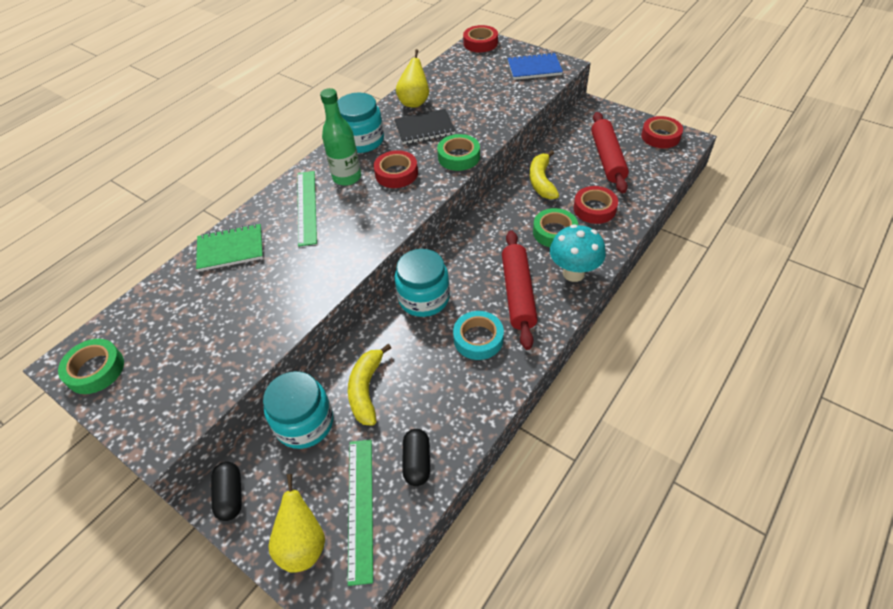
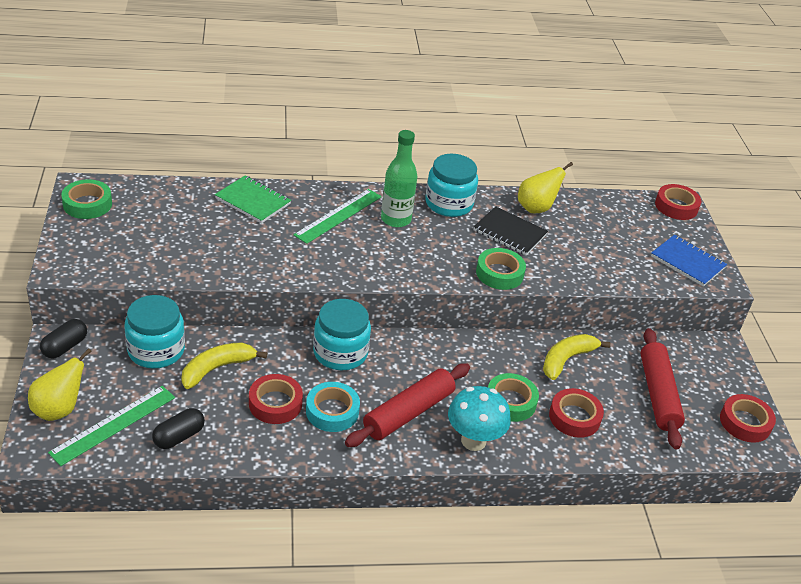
camera: 40 degrees right, 10 degrees down
(396, 174) = (433, 246): red tape -> red tape (275, 403)
(607, 158) = (658, 394): red rolling pin -> red rolling pin turned 45 degrees counterclockwise

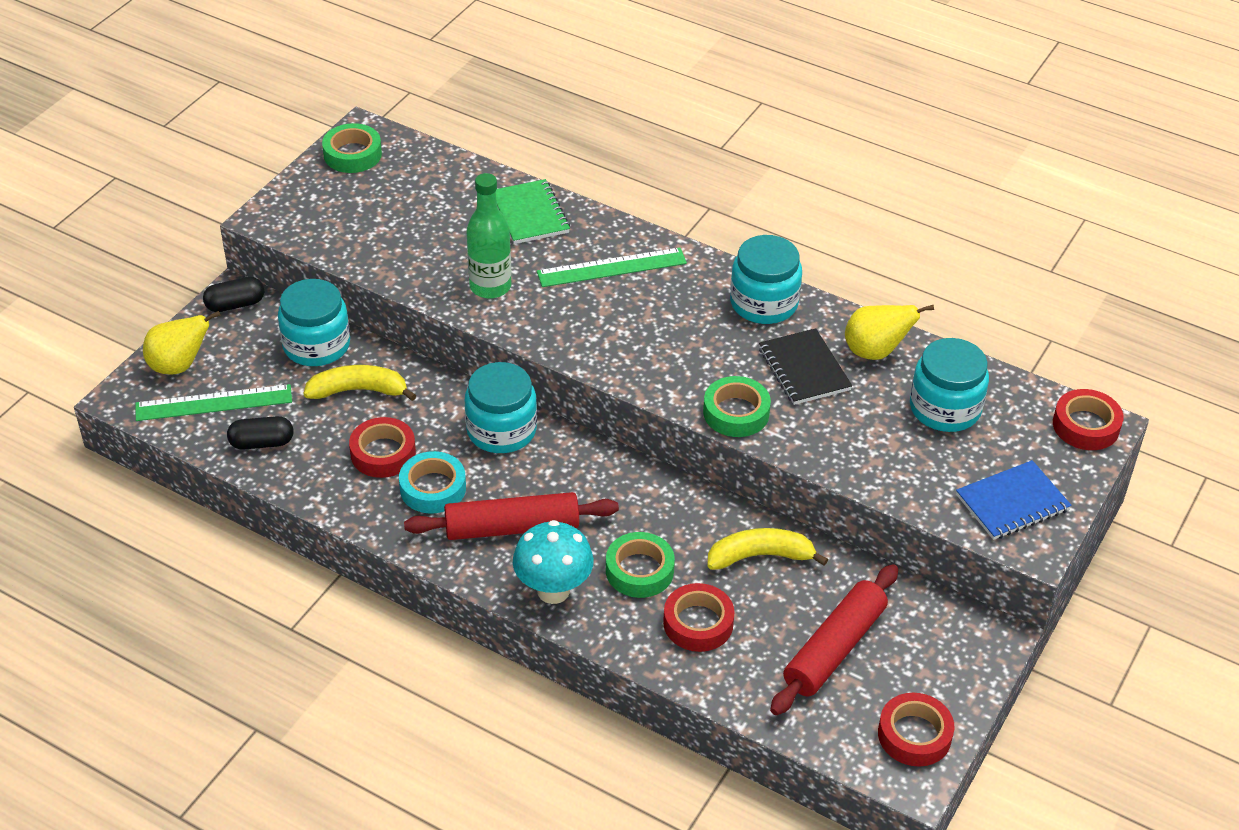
camera: 40 degrees right, 5 degrees up
(396, 219) = (676, 298): green bottle -> green bottle (490, 287)
(603, 225) = (945, 408): none -> turquoise jar
(687, 262) = (1012, 503): blue notebook -> blue notebook turned 75 degrees clockwise

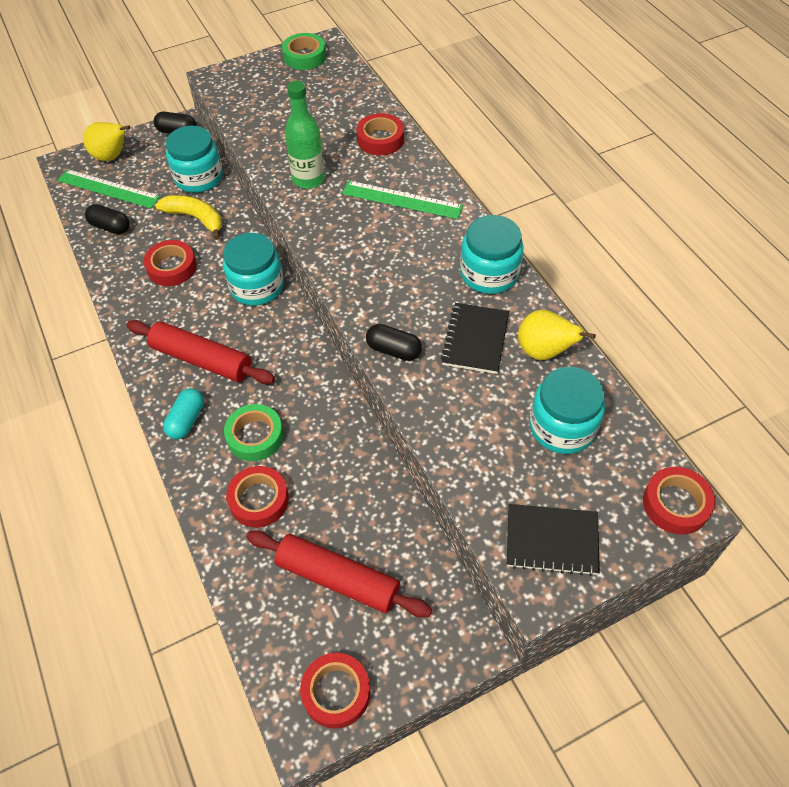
camera: 35 degrees right, 10 degrees up
(433, 488) = (179, 306): turquoise tape -> none
(530, 214) = (380, 139): green notebook -> red tape
(553, 591) = (186, 420): turquoise mushroom -> turquoise capsule
(736, 413) = (394, 350): green tape -> black capsule
(760, 556) = (347, 471): yellow banana -> none
(834, 649) = (337, 579): red rolling pin -> red rolling pin turned 45 degrees clockwise
(1012, 503) = (551, 541): blue notebook -> black notebook

